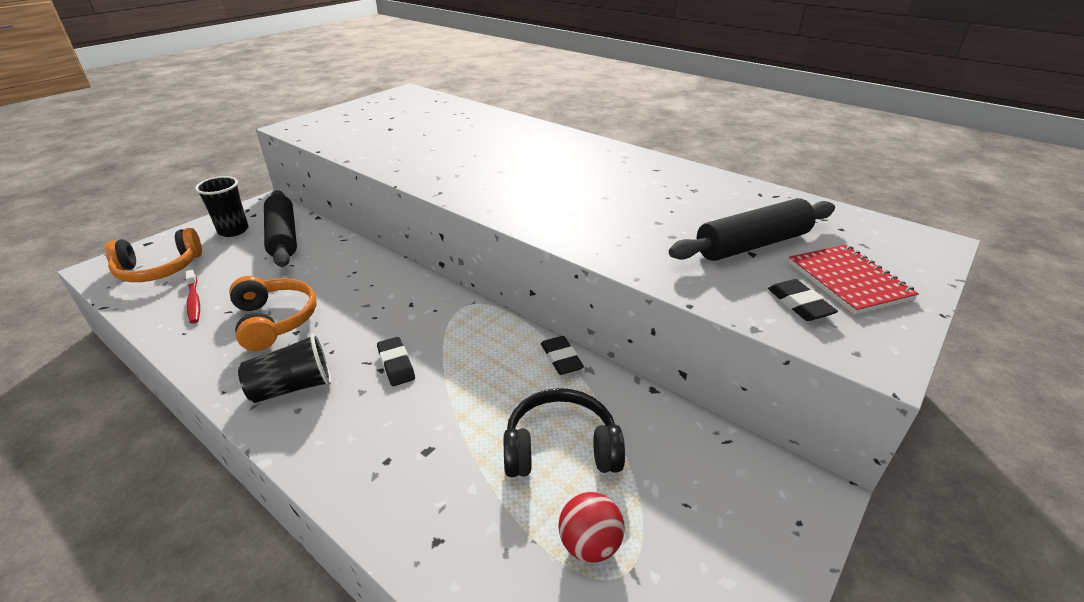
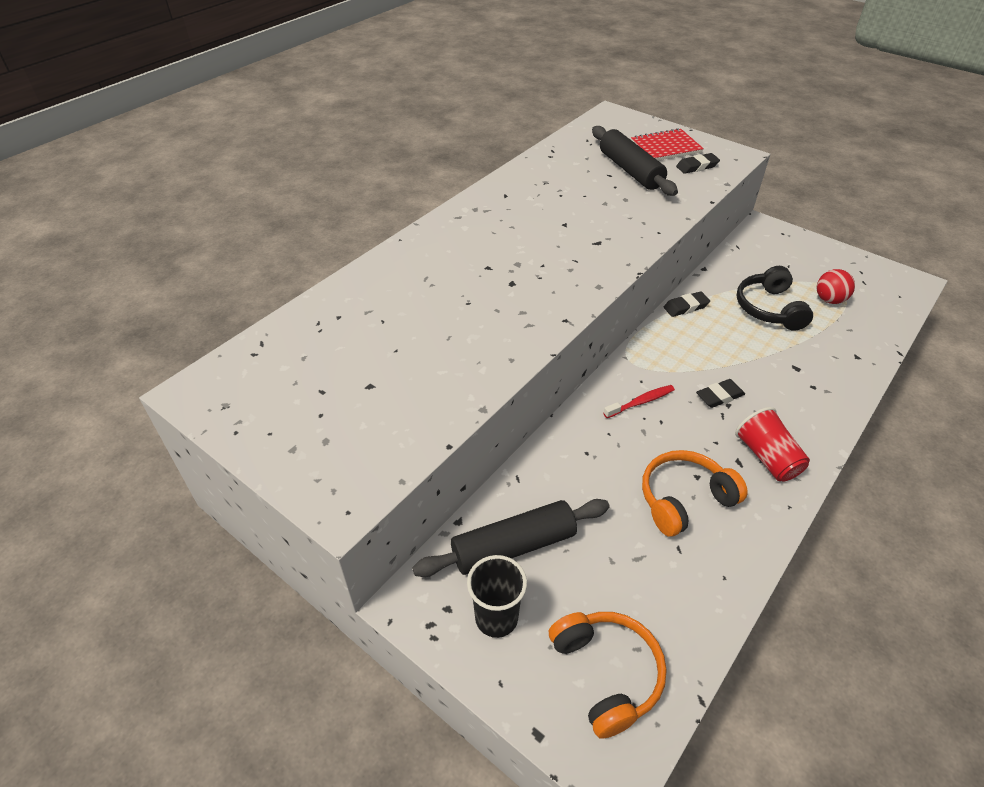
camera: 90 degrees left, 10 degrees up
(194, 301) = (669, 592): red toothbrush -> red toothbrush (641, 402)
(293, 387) = (767, 457): black cup -> red cup

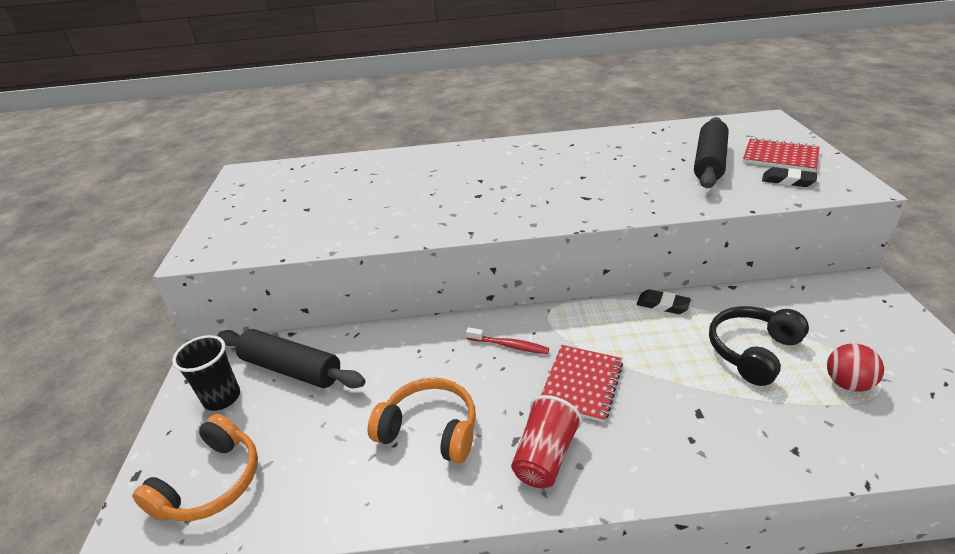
camera: 50 degrees right, 10 degrees down
(719, 396) = (581, 384): black eraser -> red notebook

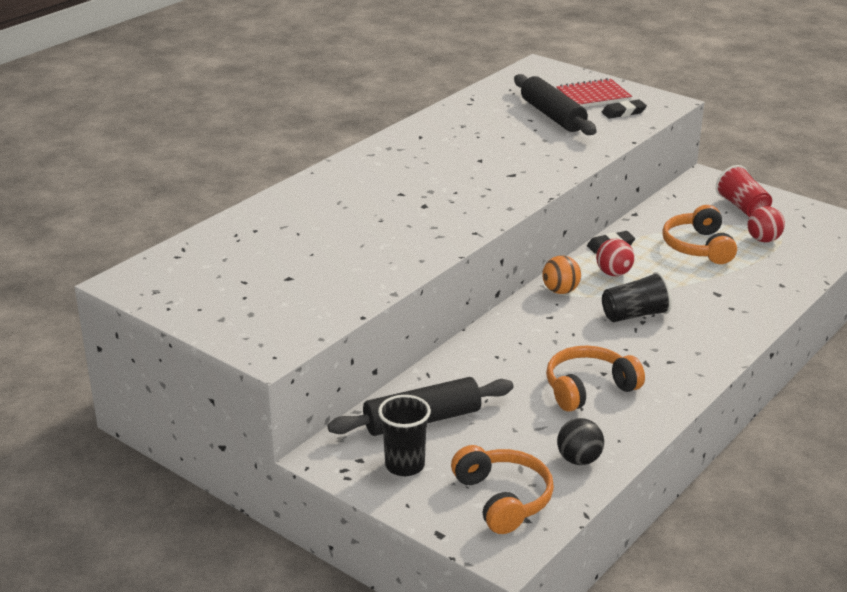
camera: 50 degrees left, 5 degrees down
(310, 495) = (579, 460): none -> black ball
(509, 345) = (554, 319): red toothbrush -> none
(545, 456) = (674, 359): red cup -> red cup (742, 207)
(554, 323) = (560, 291): none -> orange ball
(581, 384) = (634, 315): red notebook -> black cup
(625, 332) = (613, 273): none -> red ball
(752, 351) = (698, 247): black headphones -> orange headphones

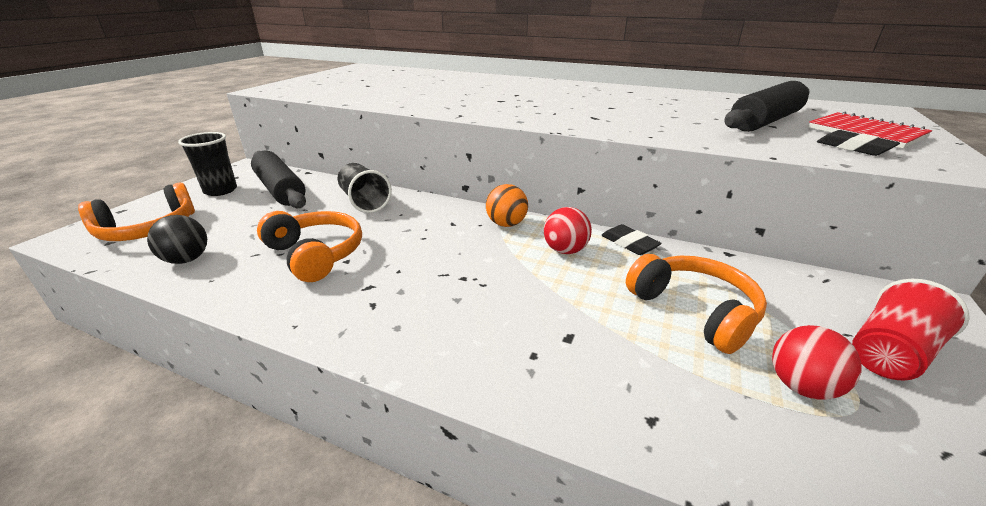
camera: 75 degrees right, 0 degrees up
(634, 315) = (476, 271): black cup -> black cup (364, 202)
(698, 247) = (694, 310): orange headphones -> orange headphones turned 75 degrees clockwise

